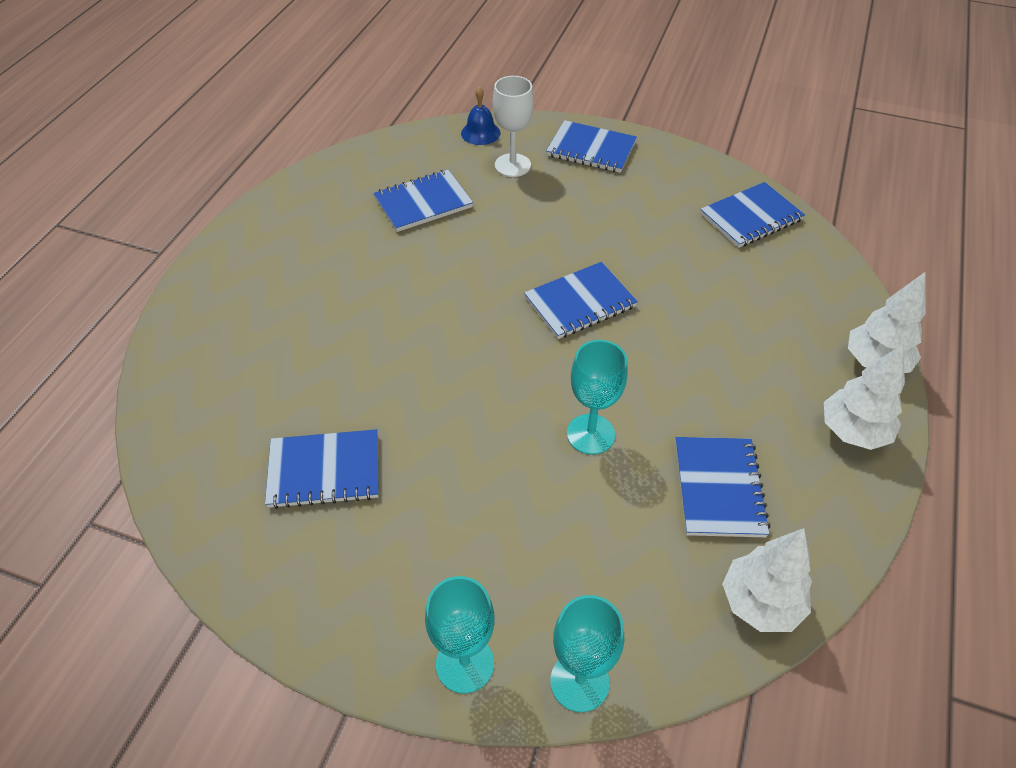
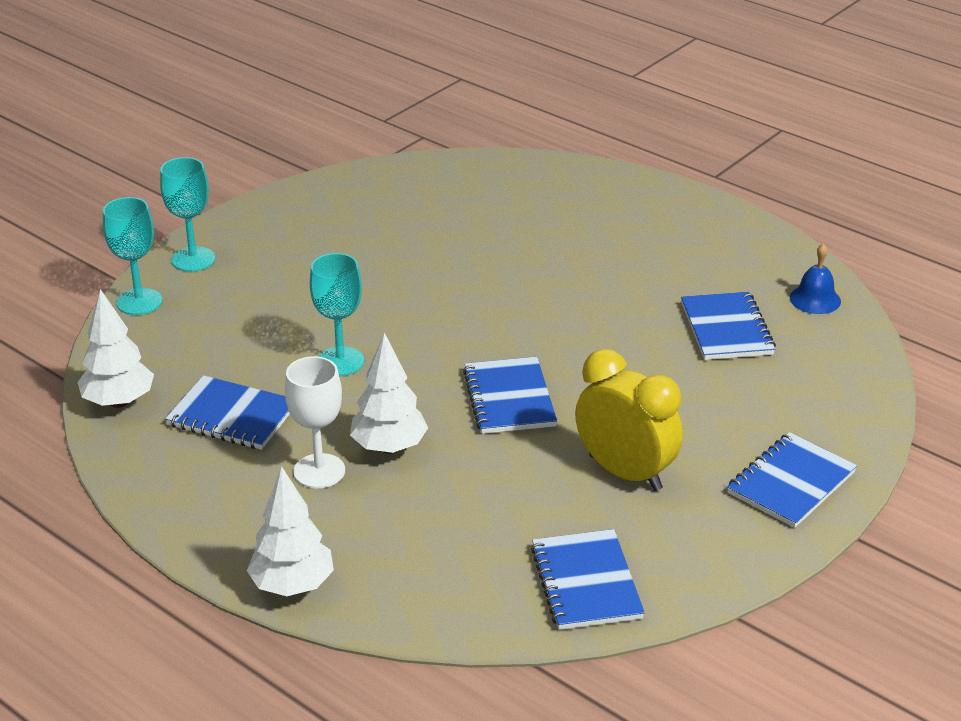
camera: 110 degrees right, 15 degrees down
(324, 471) = (398, 226): blue notebook -> none
(480, 133) = (858, 397): blue bell -> blue bell (815, 299)
(512, 165) = (777, 408): white goblet -> white goblet (319, 471)
(629, 222) = (625, 472): none -> yellow clock
(852, 432) = (224, 526): white tree -> white tree (389, 447)

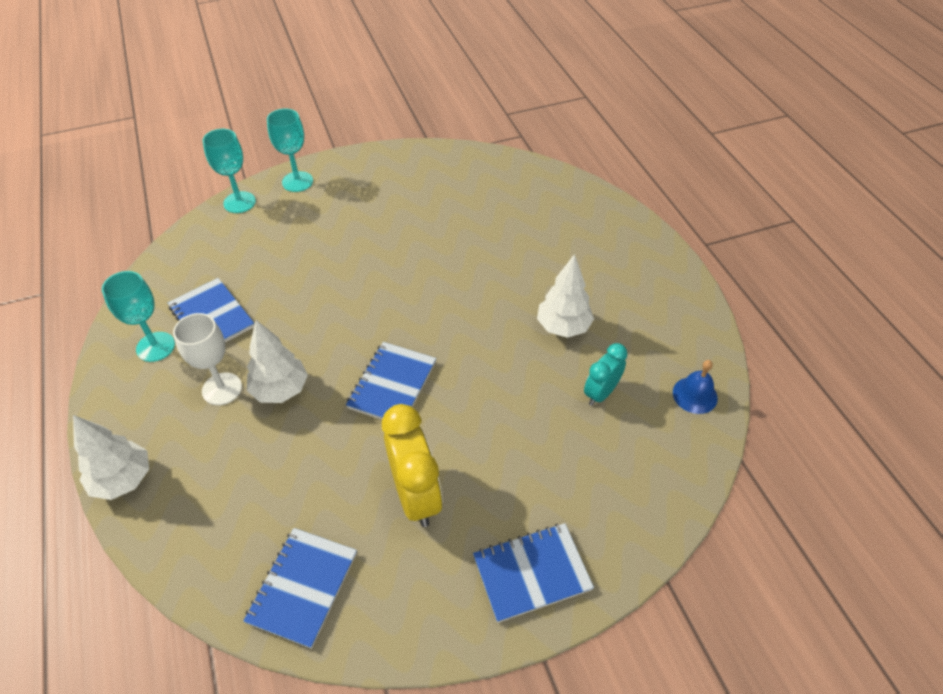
camera: 30 degrees right, 15 degrees up
(119, 402) = (161, 275): white tree -> white tree (563, 327)
(340, 361) = (312, 301): turquoise goblet -> turquoise goblet (155, 347)
(727, 329) = (601, 393): blue notebook -> turquoise clock

